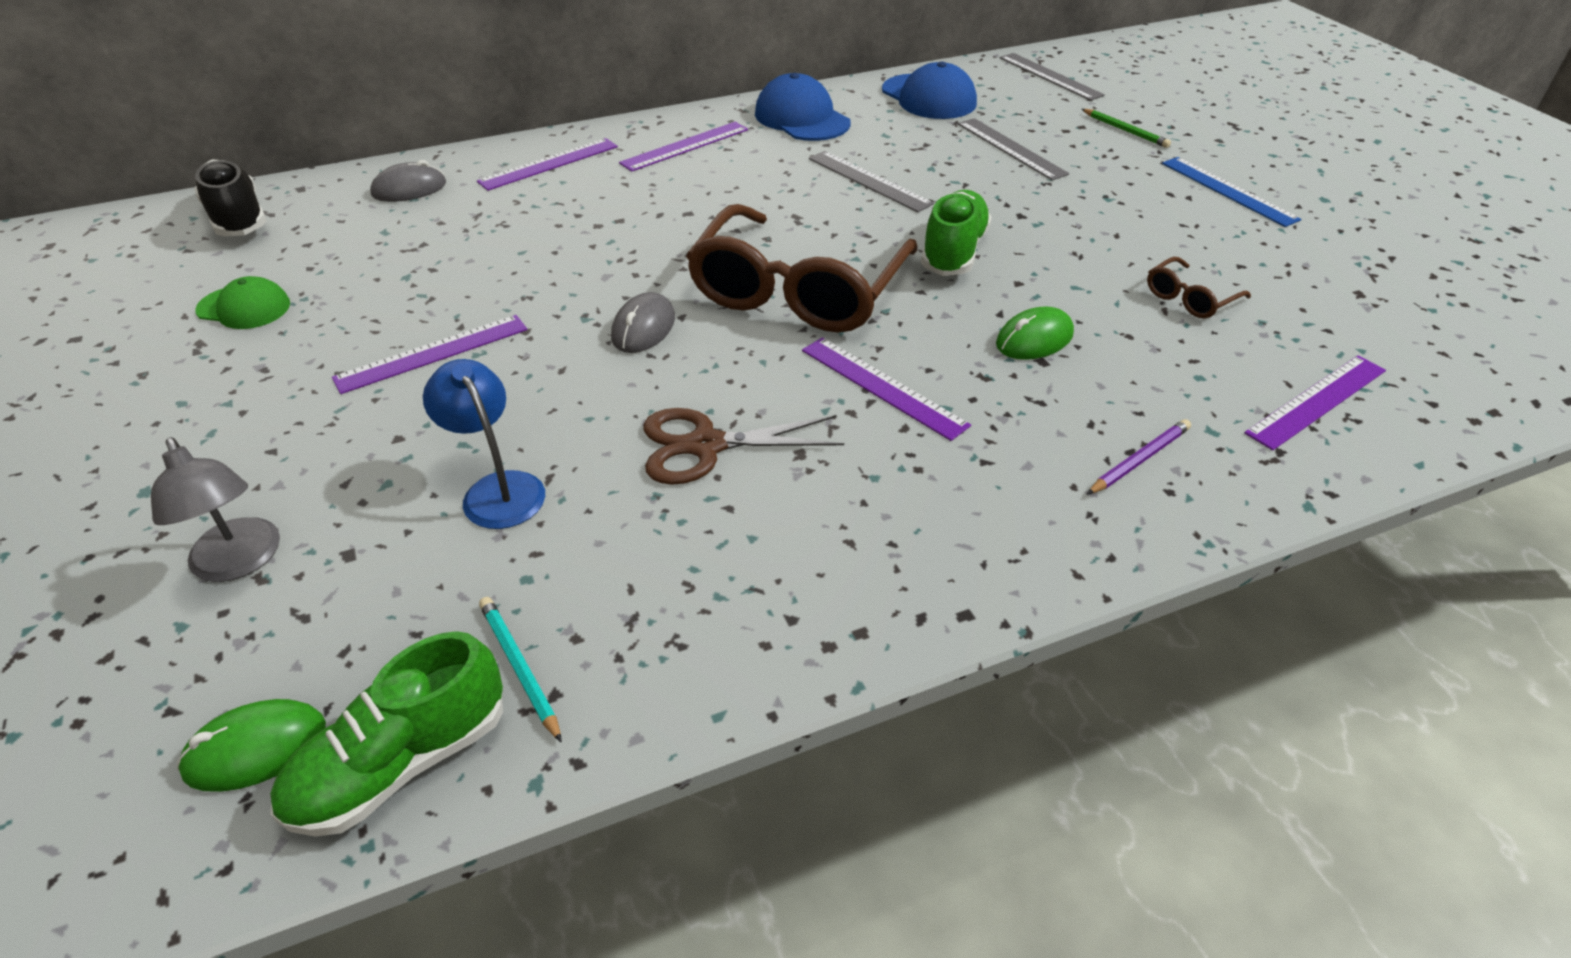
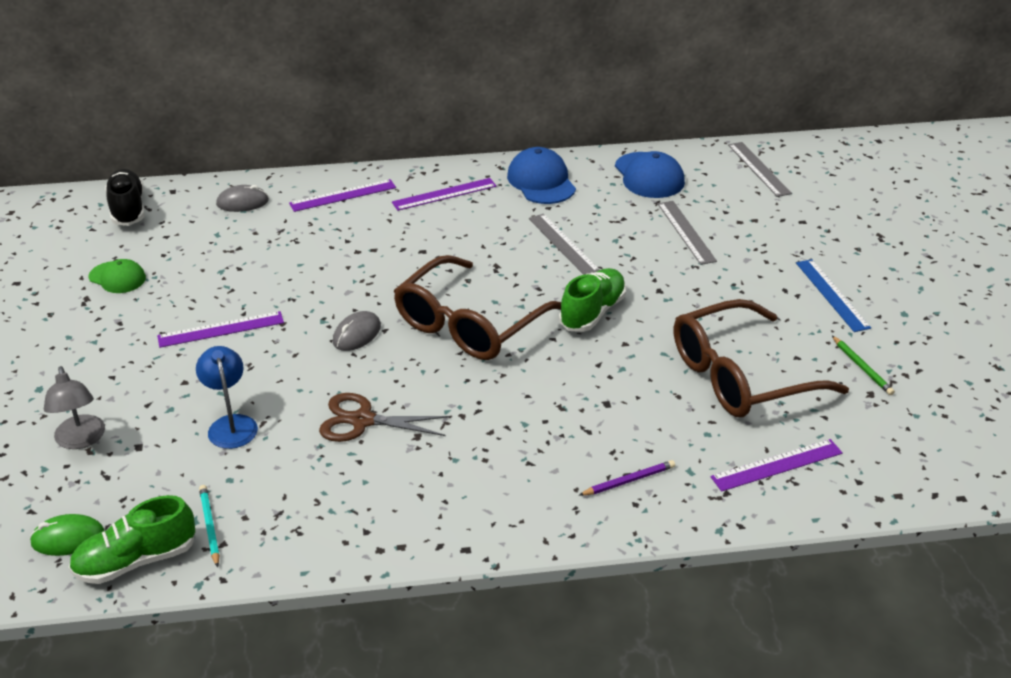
camera: 15 degrees right, 5 degrees down
(882, 387) = (491, 402): purple ruler -> none
(1034, 339) = (610, 387): green mouse -> none
(1125, 130) = (786, 229): green pencil -> green pencil (862, 367)
(1189, 298) = (740, 376): brown glasses -> brown glasses, size x2.40

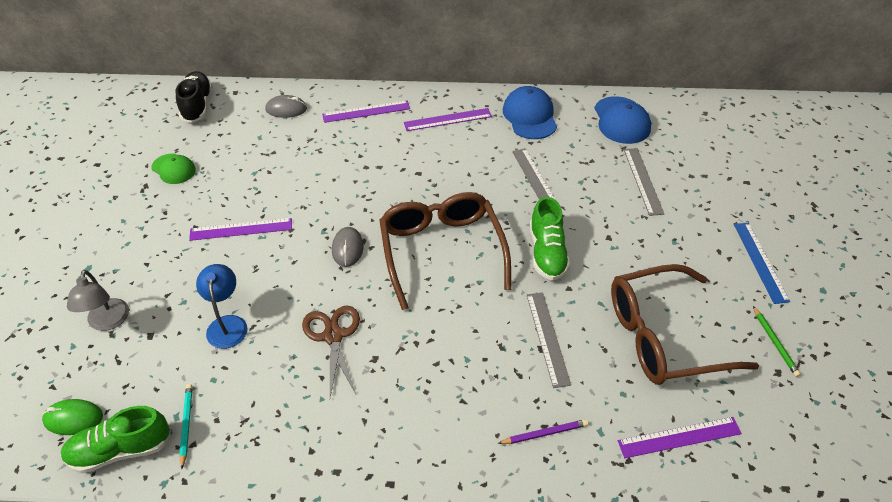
camera: 10 degrees right, 10 degrees up
(357, 334) = (347, 248): grey mouse -> grey mouse turned 45 degrees counterclockwise
(362, 420) = (333, 336): brown scissors -> brown scissors turned 60 degrees clockwise
(469, 324) = (441, 251): brown glasses -> brown glasses turned 120 degrees clockwise
(592, 312) = (547, 253): green shoe -> green shoe turned 135 degrees clockwise
(758, 169) = (717, 124): grey ruler -> grey ruler (547, 338)

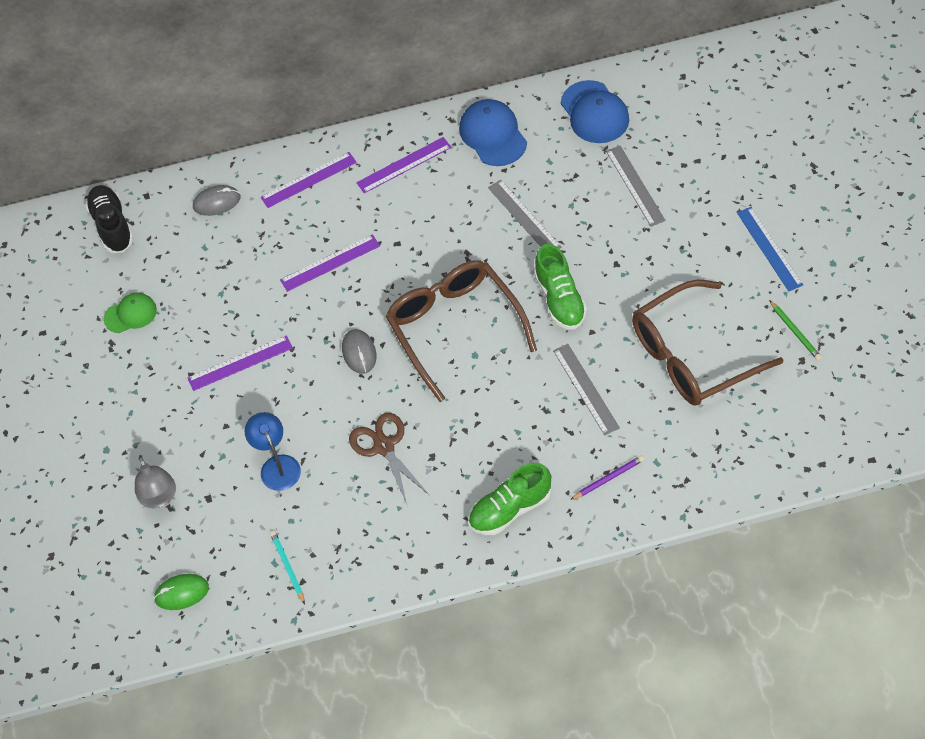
camera: 10 degrees left, 10 degrees up
(121, 450) = (240, 605): green shoe -> green shoe (510, 509)
(173, 169) = (130, 314): green cap -> green cap turned 45 degrees counterclockwise
(679, 437) = (725, 446): purple ruler -> purple ruler (330, 263)

